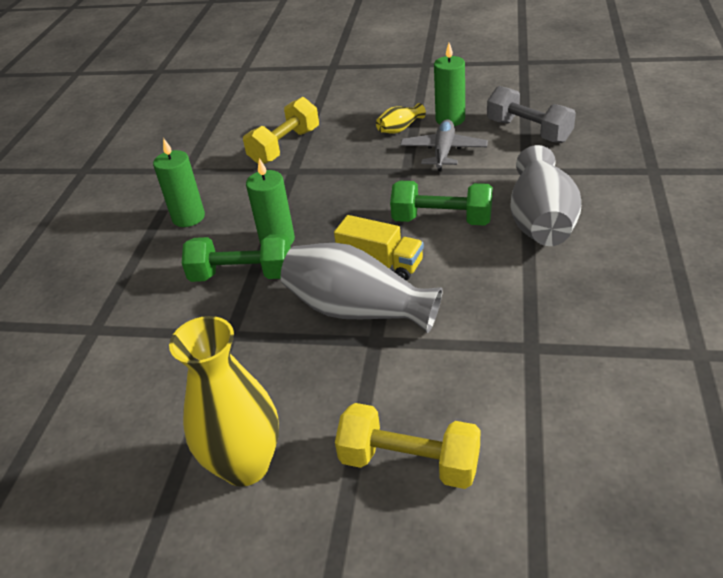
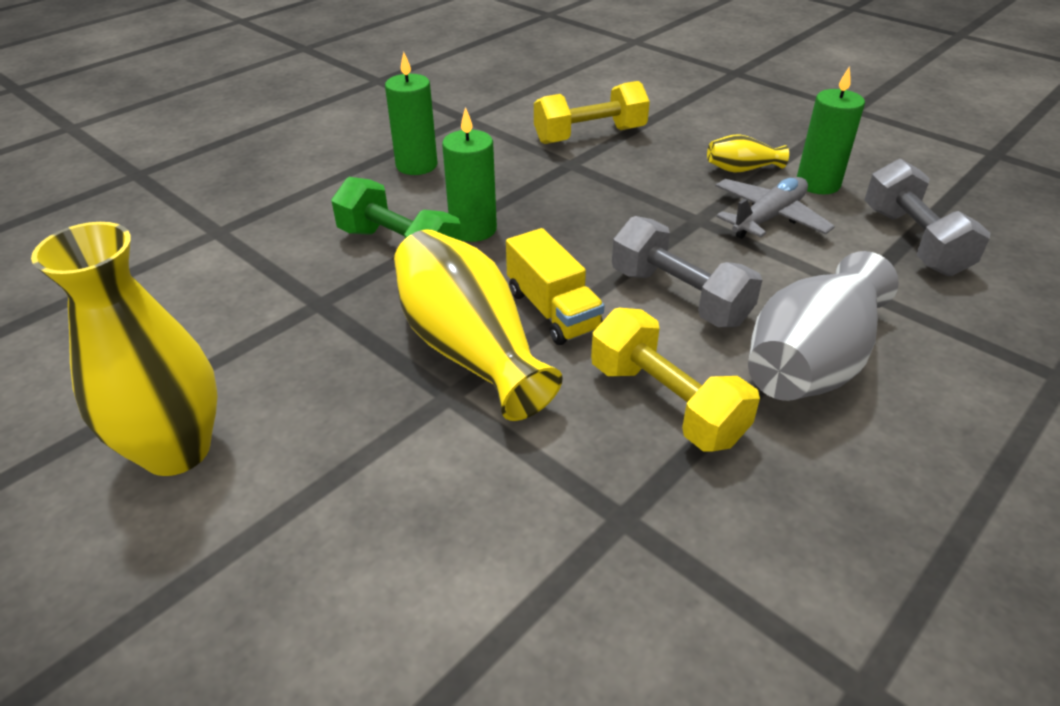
camera: 30 degrees right, 0 degrees up
(358, 310) = (470, 350): grey vase -> yellow vase
(409, 462) = (325, 565): yellow dumbbell -> yellow dumbbell (666, 403)
(442, 220) = (679, 297): green dumbbell -> grey dumbbell

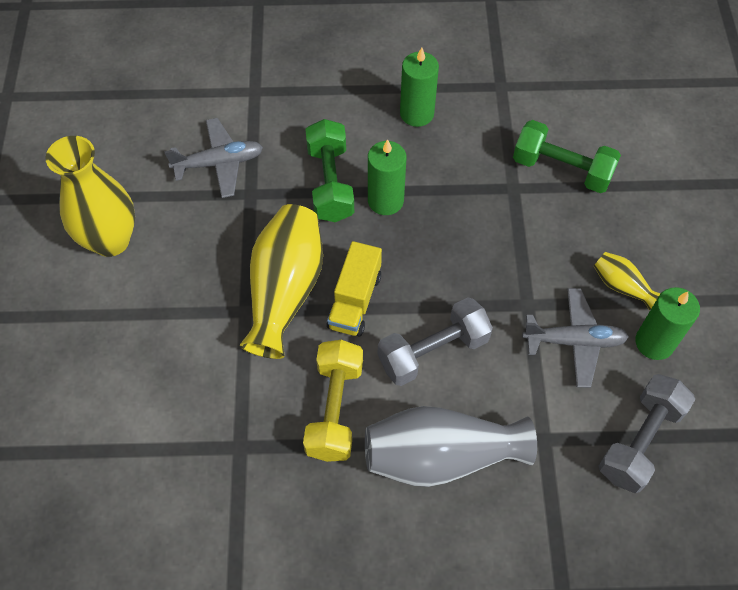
camera: 45 degrees right, 20 degrees up
(246, 302) = (219, 163): none -> grey plane
(590, 135) = (562, 169): yellow dumbbell -> green dumbbell
(679, 297) = (433, 351): grey dumbbell -> grey dumbbell turned 60 degrees clockwise

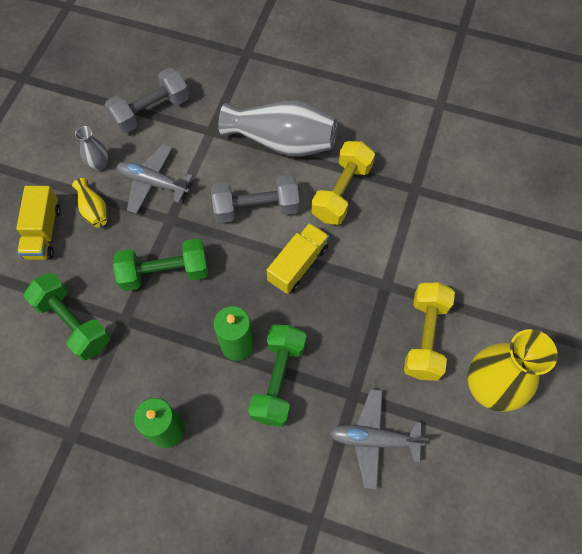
camera: 160 degrees left, 5 degrees up
(188, 269) = (425, 337): none -> yellow dumbbell
(285, 290) = (350, 291): yellow vase -> none
(498, 245) = (165, 272): none -> green dumbbell
(654, 342) = (99, 164): green candle -> grey vase
(658, 243) = (43, 232): none -> yellow truck

